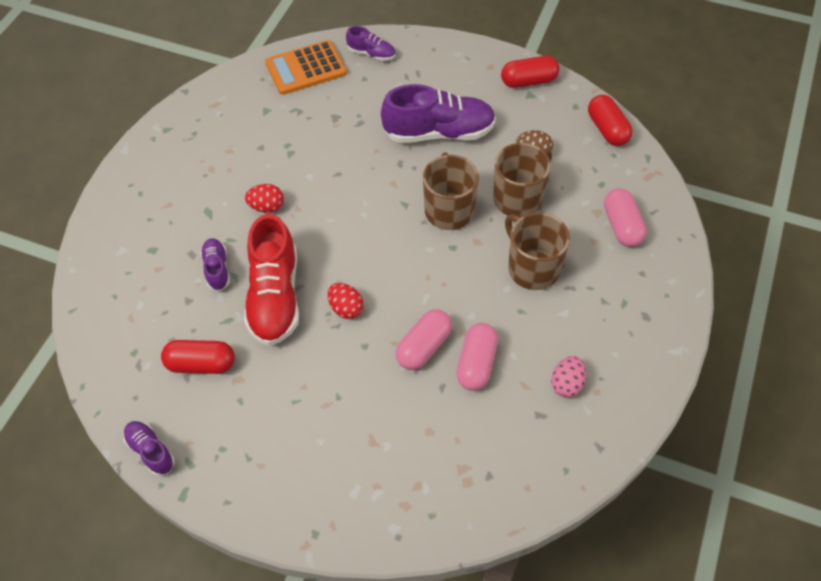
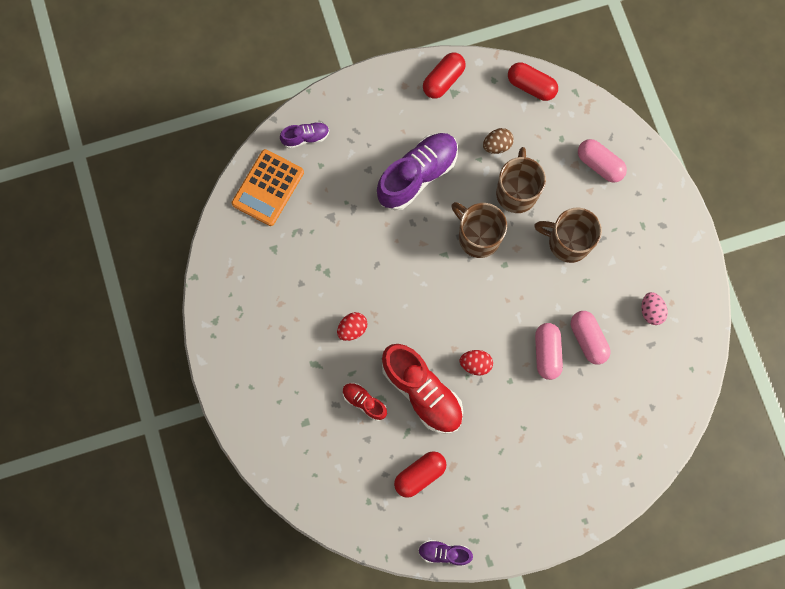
camera: 40 degrees left, 20 degrees up
(217, 269) = (364, 402): purple shoe -> red shoe

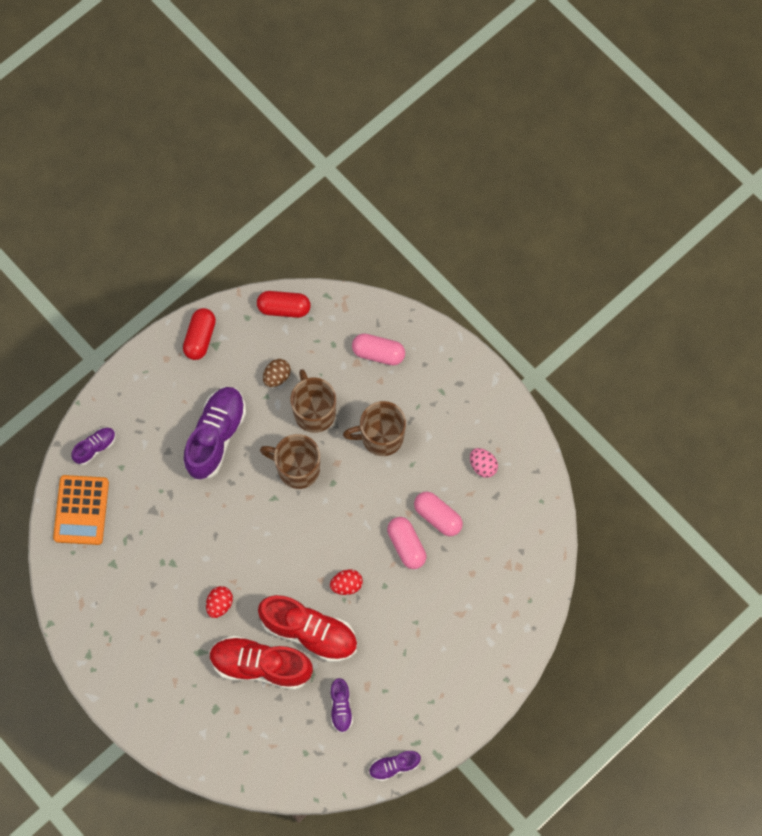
camera: 25 degrees left, 5 degrees down
(364, 402) = (261, 665): red shoe -> red shoe, size x2.01
(420, 474) = (341, 707): red capsule -> purple shoe

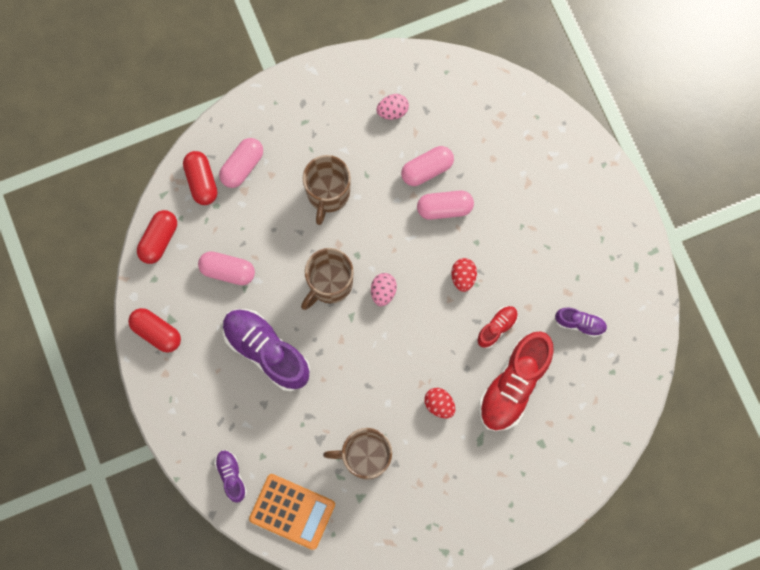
camera: 70 degrees left, 5 degrees up
(277, 377) = (228, 271): brown egg -> pink capsule
(307, 518) = (383, 292): none -> pink egg
(309, 632) = (496, 328): red shoe -> red shoe, size x0.50
(314, 411) = (278, 247): brown mug -> brown mug (365, 456)
(351, 324) = (202, 181): none -> red capsule
(394, 766) = (651, 294): purple shoe -> none

